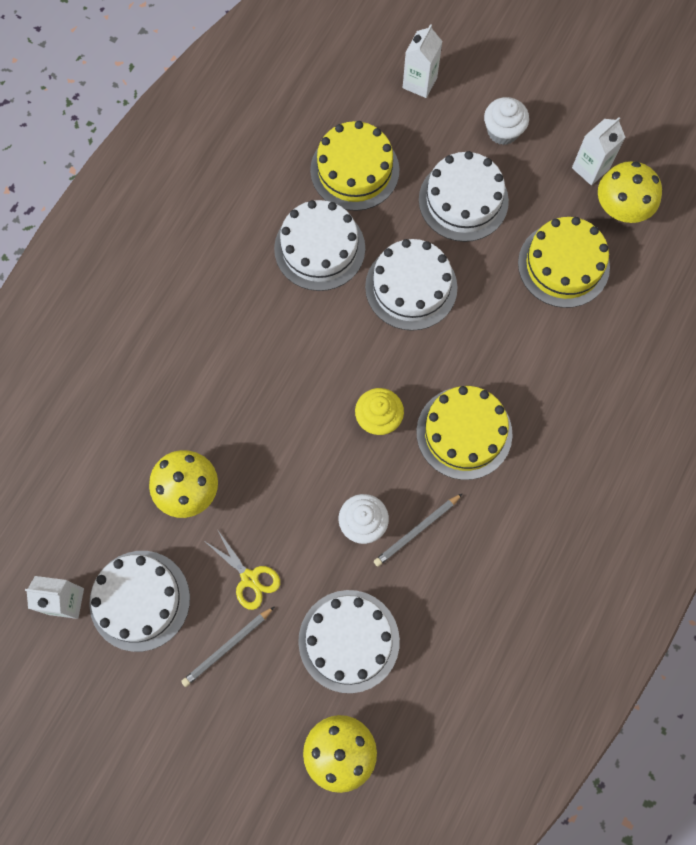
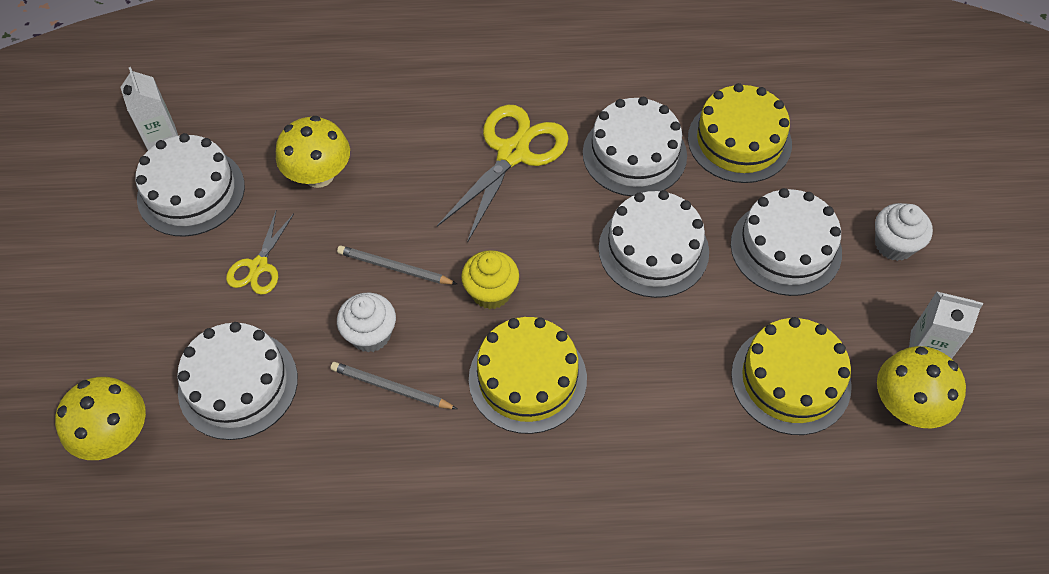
camera: 60 degrees right, 15 degrees down
(227, 647) = (179, 283): grey pencil -> grey pencil (394, 268)
(262, 333) = (513, 153): none -> yellow scissors
(419, 83) = (880, 146): white carton -> none

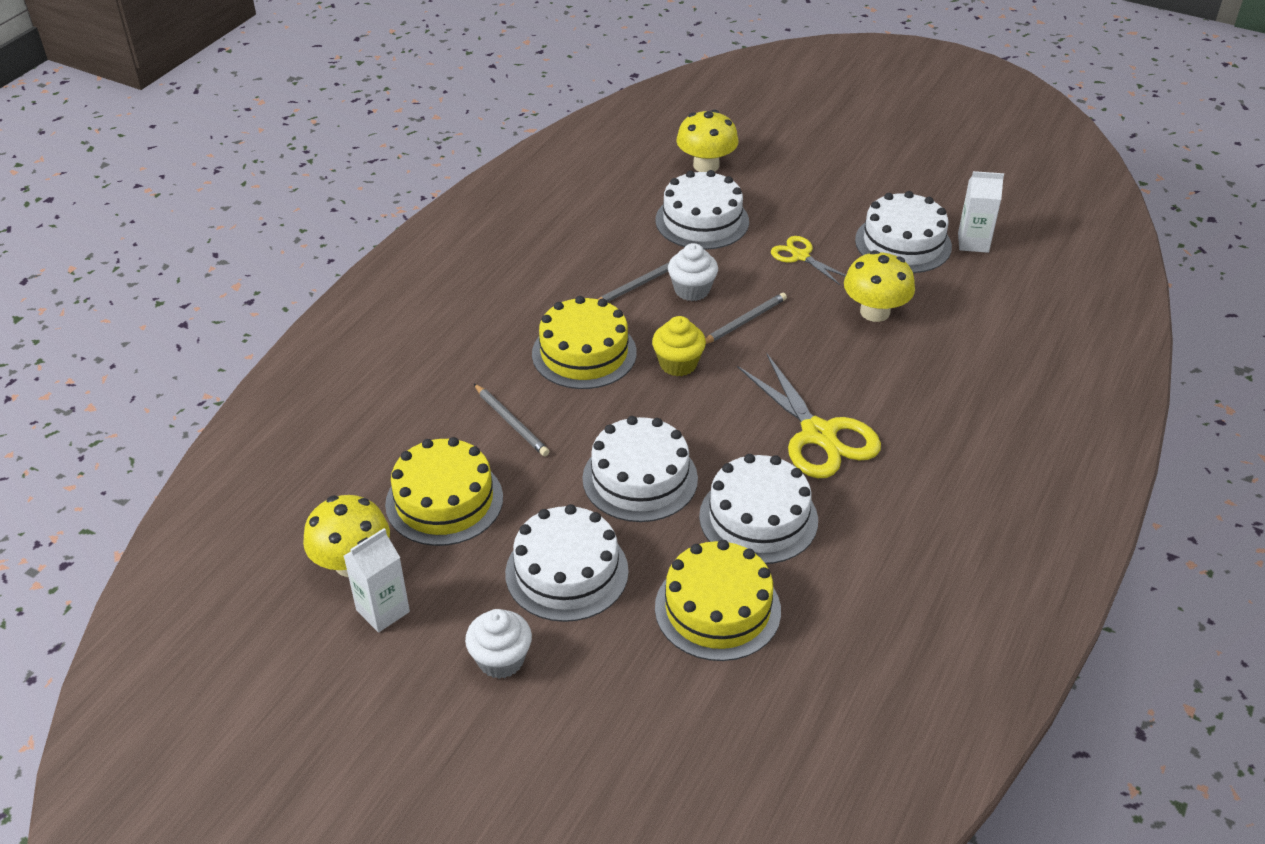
camera: 120 degrees right, 15 degrees down
(662, 385) = (511, 422): none -> grey pencil

